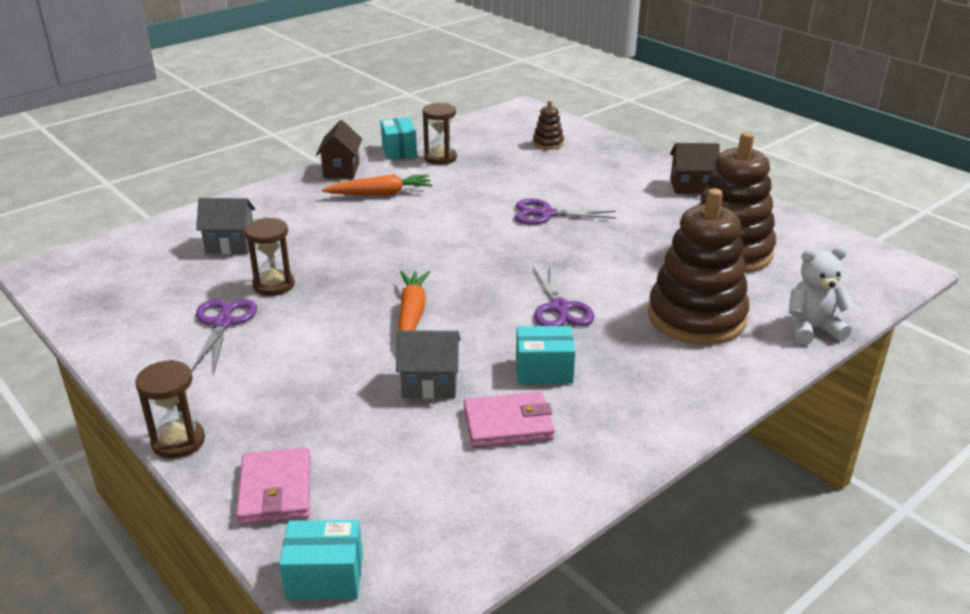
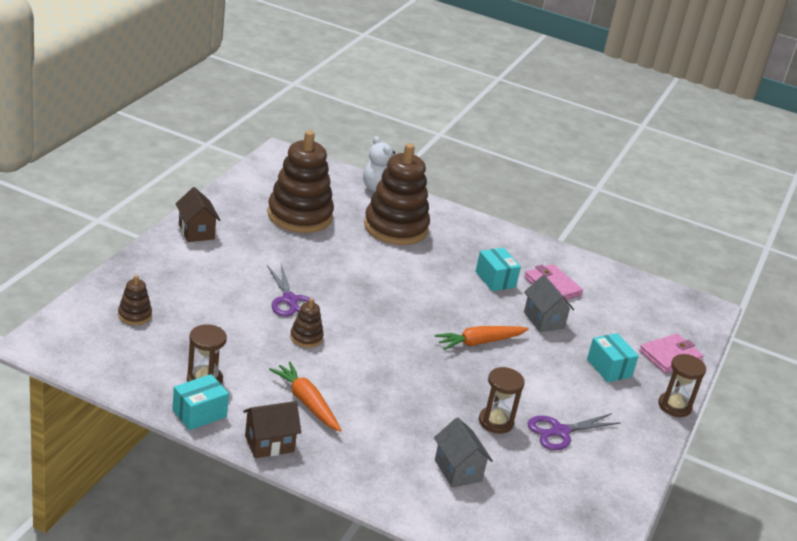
camera: 120 degrees left, 0 degrees up
(325, 577) = (699, 325): turquoise box -> turquoise box (609, 368)
(477, 211) = (306, 337): none -> brown stacking toy
(560, 308) = (424, 280): purple scissors -> none

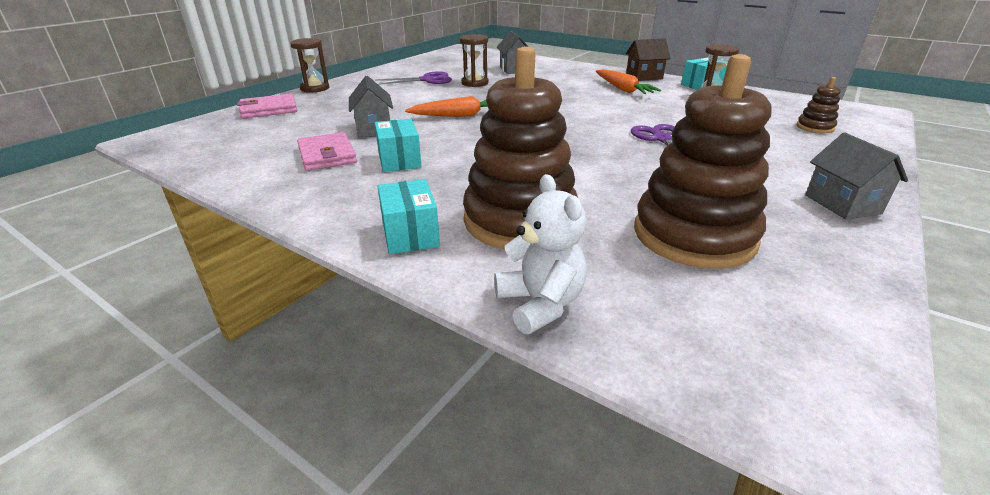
camera: 165 degrees left, 0 degrees up
(196, 232) = (842, 204): brown house -> grey house
(306, 337) = (634, 116): brown stacking toy -> none
(609, 368) = (344, 103): turquoise box -> turquoise box (410, 234)

